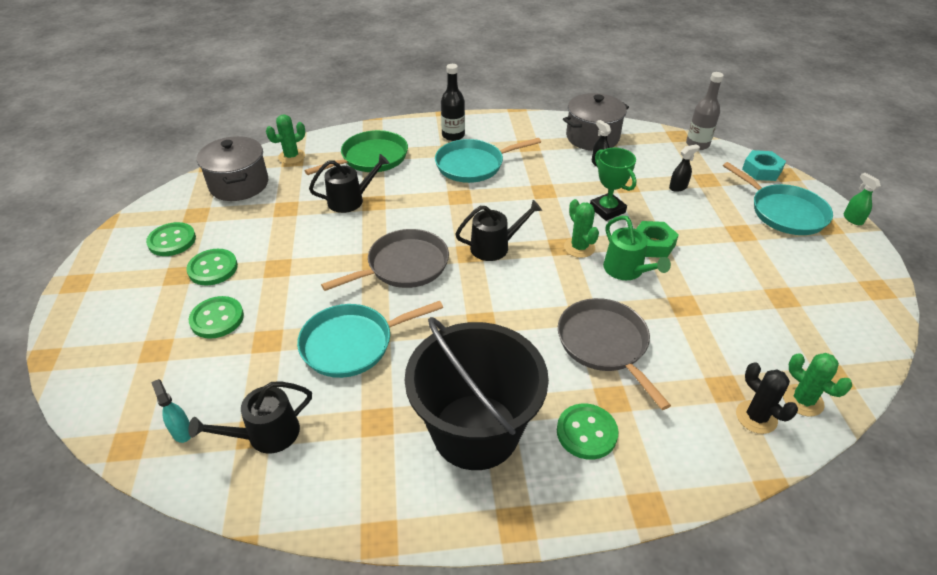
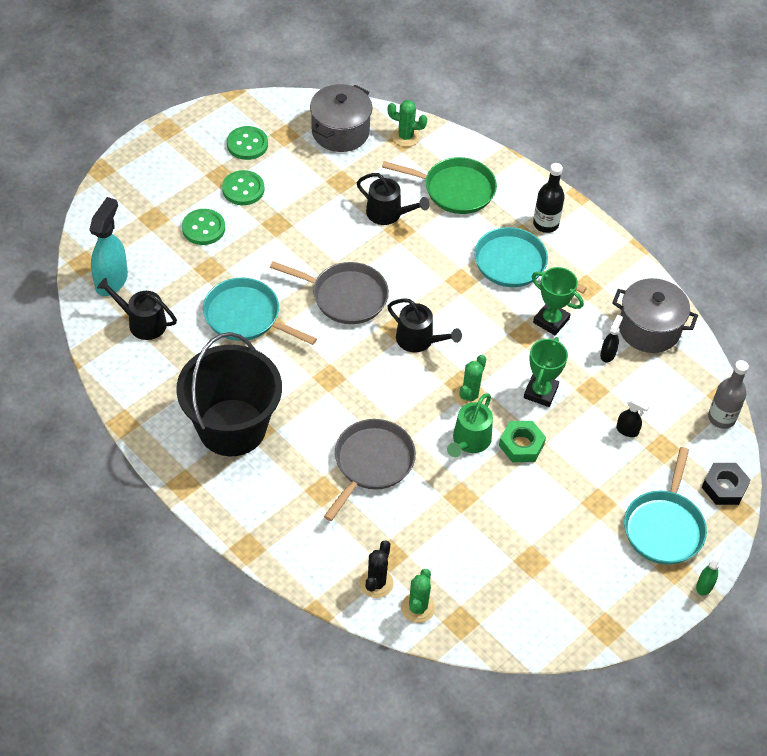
camera: 50 degrees right, 10 degrees up
(182, 431) = (111, 280): turquoise spray bottle -> turquoise spray bottle, size x2.01
(543, 173) = (551, 321): none -> green trophy
(586, 432) = (280, 489): green button -> none
(761, 170) = (724, 487): turquoise nut -> black nut

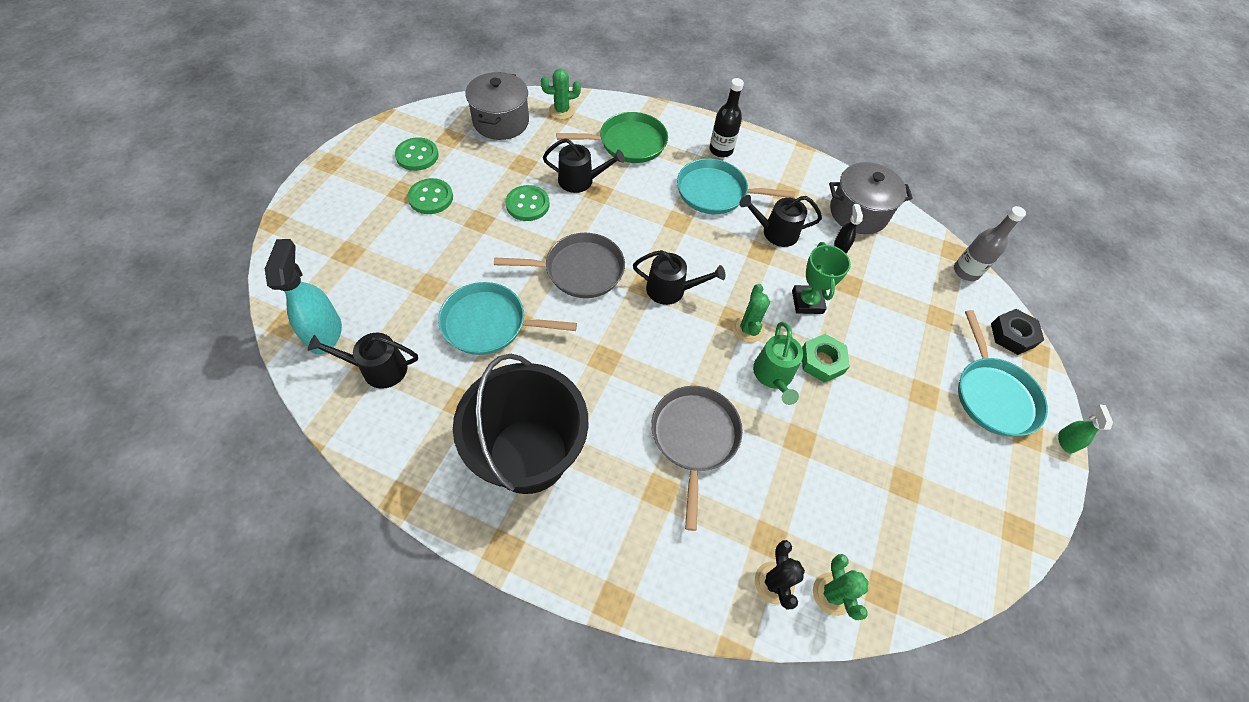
camera: 25 degrees left, 5 degrees up
(203, 228) = (406, 247): green button -> green button (527, 204)
(551, 321) = (775, 232): green trophy -> black watering can
(627, 430) = (901, 312): black spray bottle -> none

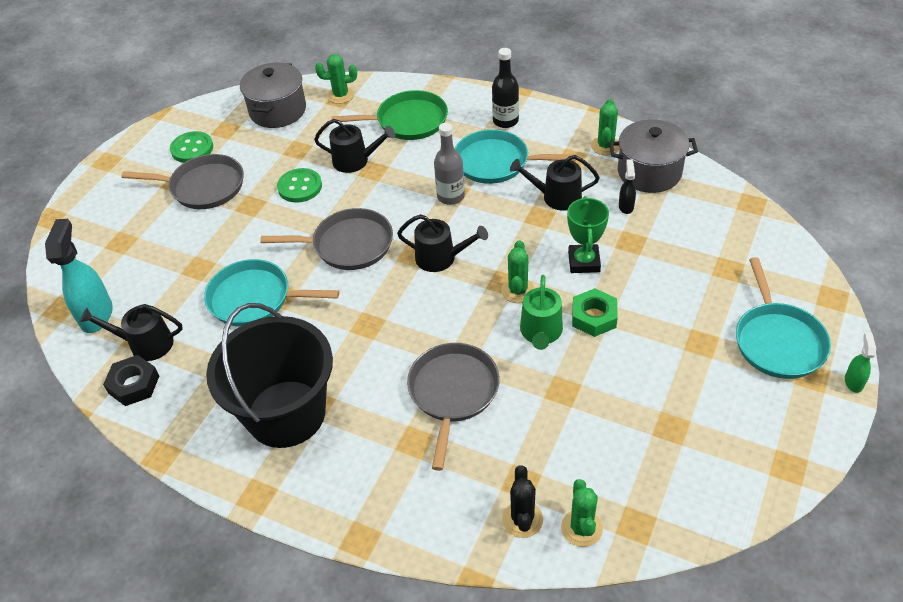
camera: 10 degrees right, 10 degrees down
(431, 198) = (204, 187): green button -> grey pan
(815, 183) = (605, 146): none -> green cactus
(966, 271) = (763, 223): grey bottle -> grey bottle (450, 196)
(1012, 335) = (807, 282): black nut -> black nut (134, 384)

